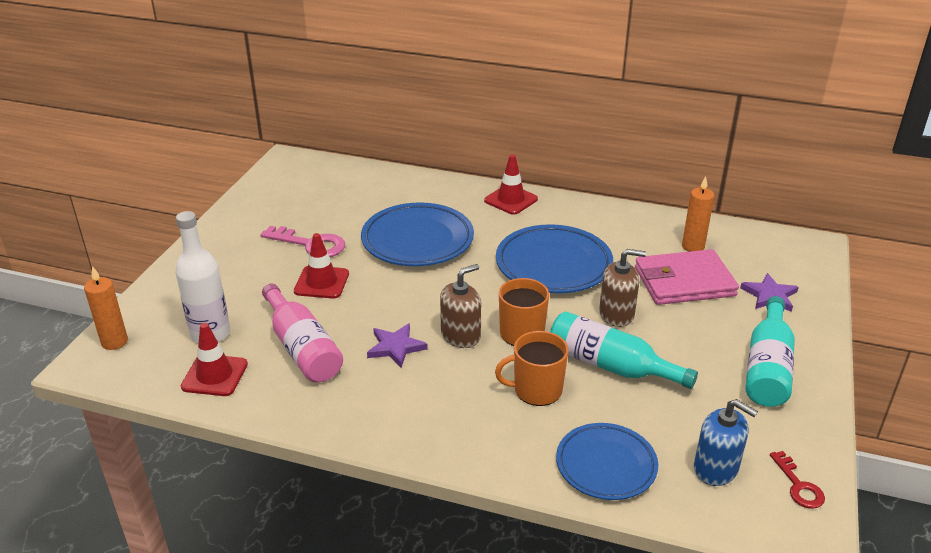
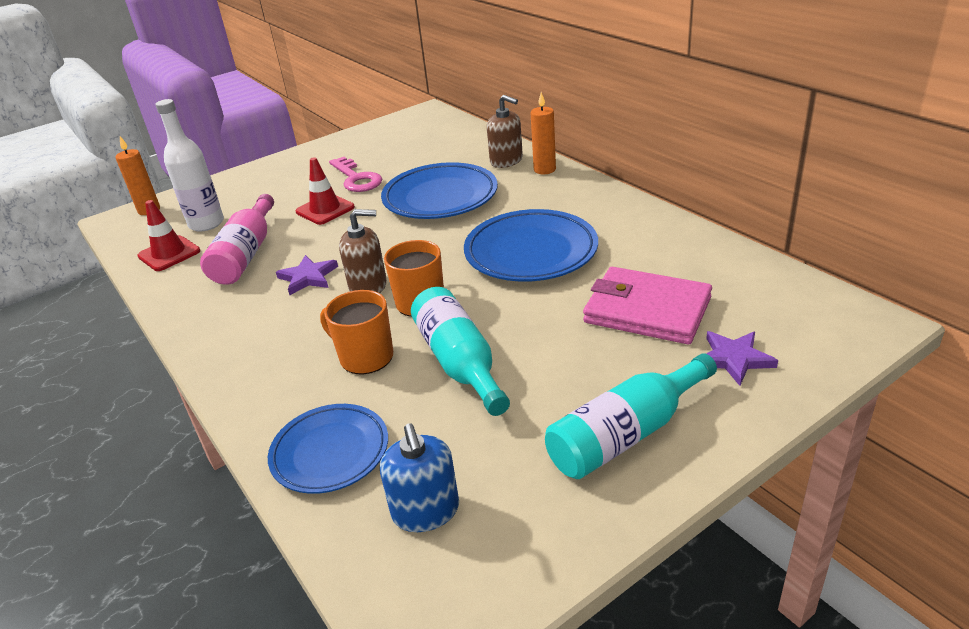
camera: 40 degrees right, 0 degrees up
(511, 200) = (568, 184): red traffic cone -> none
(616, 314) = (531, 317): brown soap dispenser -> brown soap dispenser (506, 161)
(693, 247) = (705, 278): orange candle -> orange candle (544, 170)
(798, 486) = (488, 579): red key -> none

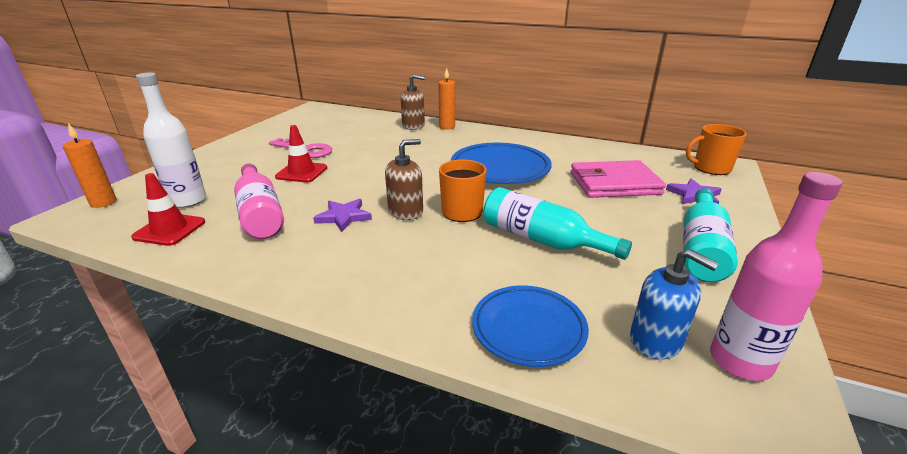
camera: 35 degrees left, 5 degrees down
(365, 357) = (466, 255): orange mug -> orange mug (710, 168)
(440, 197) = (391, 151): blue plate -> none
(476, 566) = (740, 361): none -> pink bottle

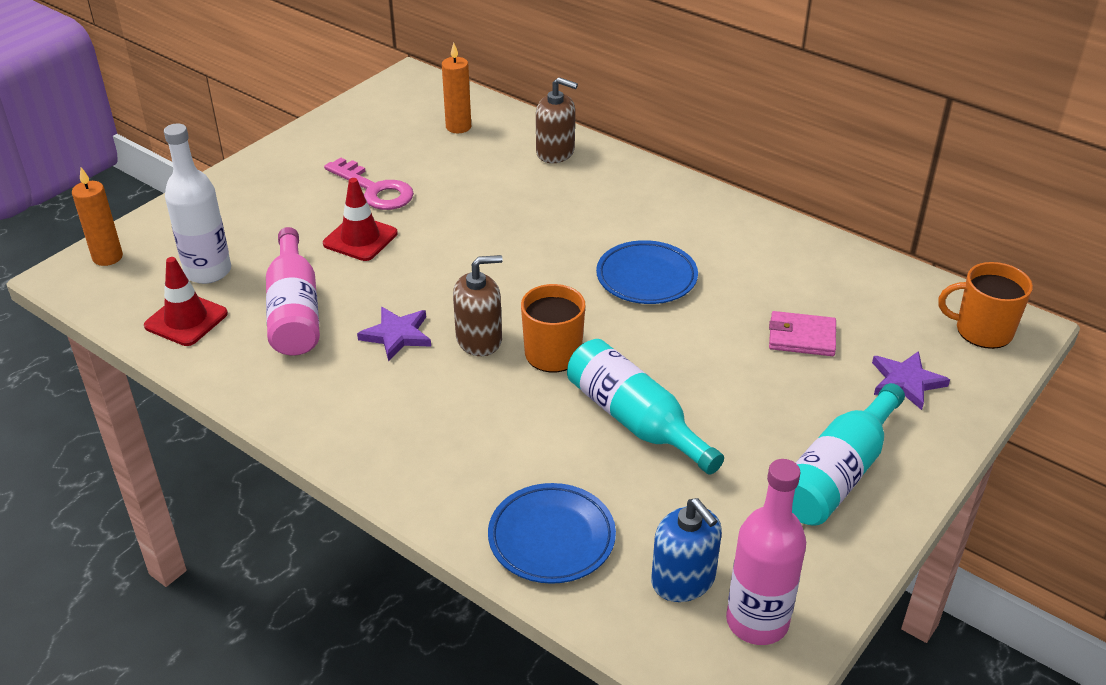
camera: 15 degrees right, 10 degrees up
(447, 127) = (608, 163): orange candle -> orange candle (458, 127)
(500, 169) = (646, 278): blue plate -> blue plate, size x0.66
(614, 183) = (801, 337): pink wallet -> pink wallet, size x0.56

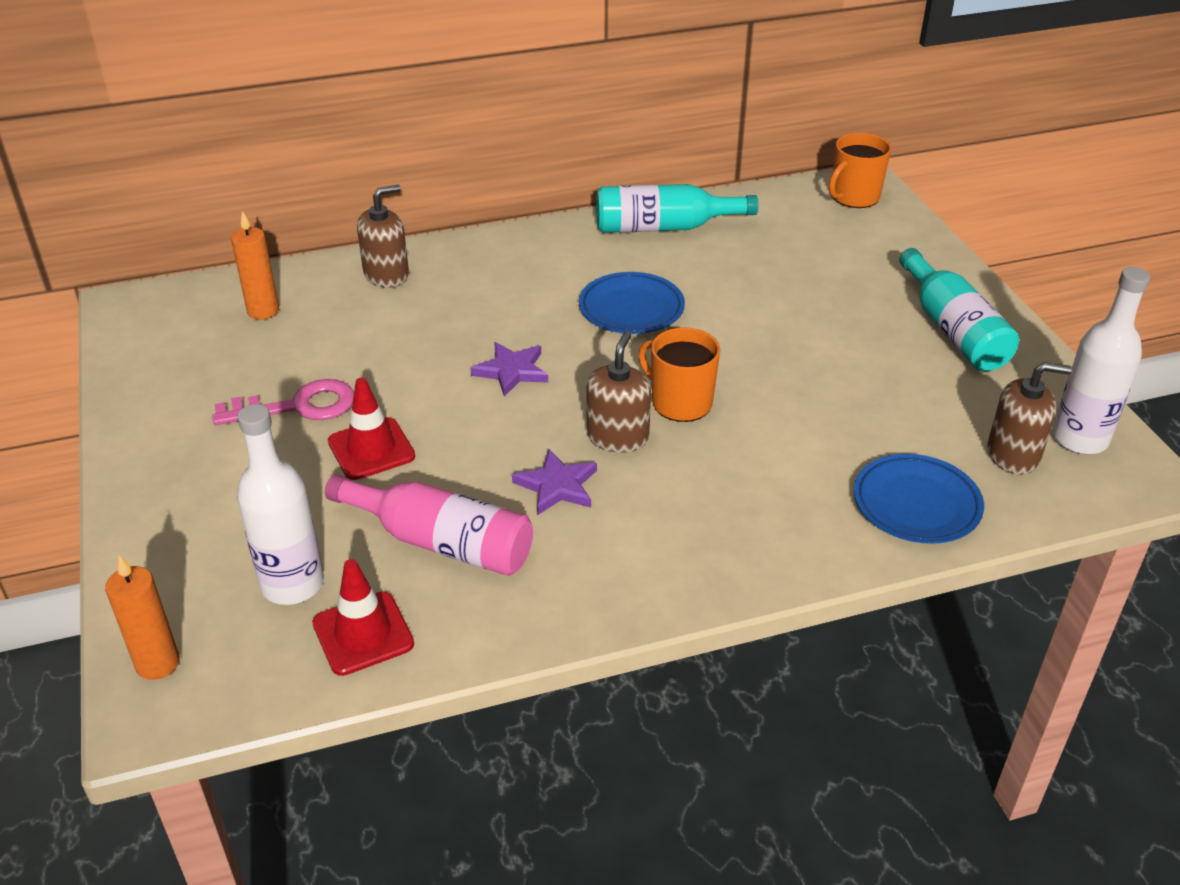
camera: 55 degrees left, 0 degrees up
(635, 420) = (809, 397): turquoise bottle -> turquoise bottle (664, 227)
(683, 580) = (1013, 455): blue soap dispenser -> brown soap dispenser
(757, 621) = (1079, 439): pink bottle -> white bottle
(801, 337) = (785, 272): pink wallet -> none
(906, 382) = (879, 253): purple star -> purple star (511, 371)

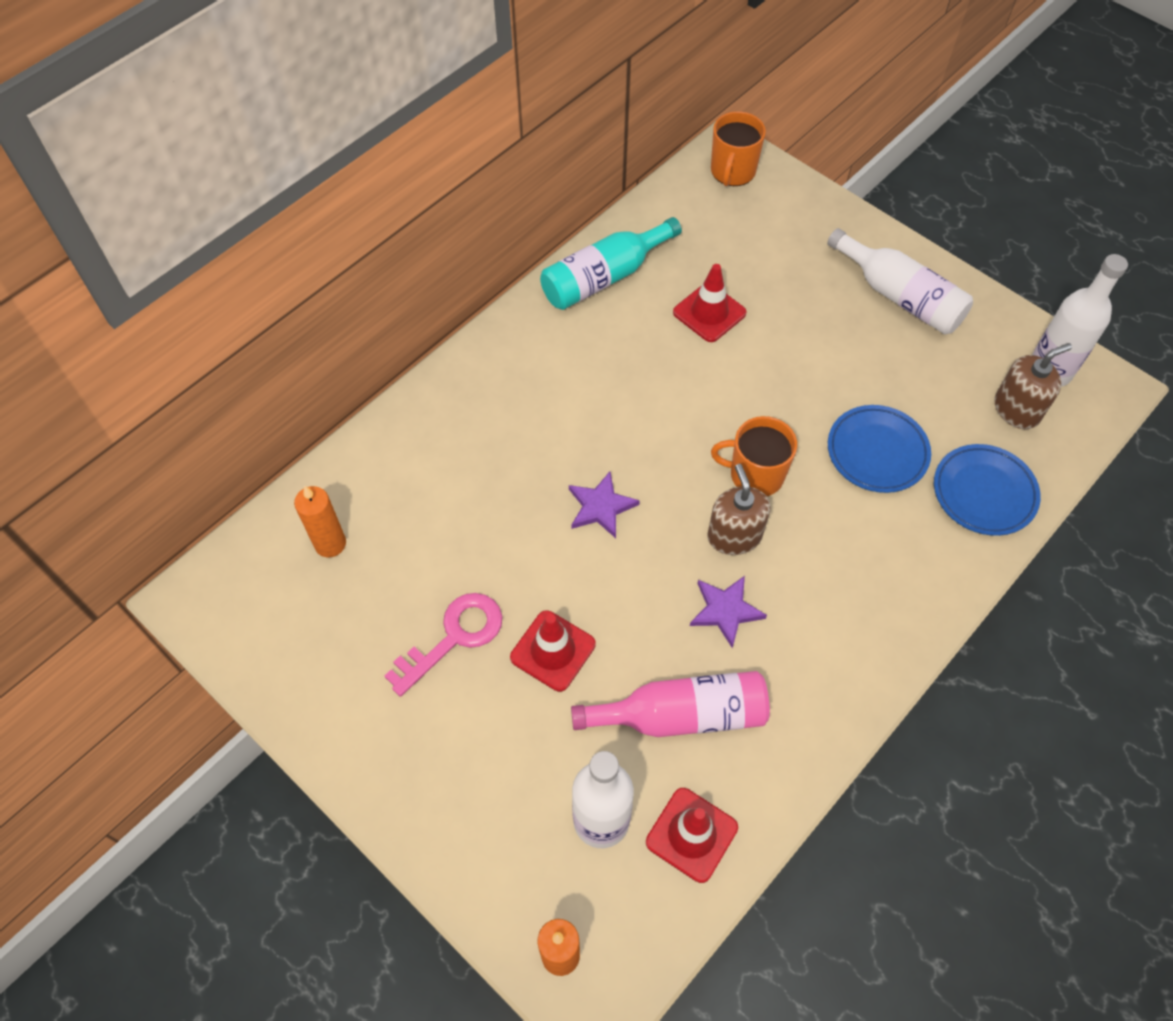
camera: 30 degrees left, 20 degrees up
(386, 275) = (407, 446): brown soap dispenser -> none
(631, 309) = (646, 388): blue plate -> blue plate (877, 452)
(741, 280) = (709, 313): none -> red traffic cone
(953, 330) = (900, 296): turquoise bottle -> white bottle

